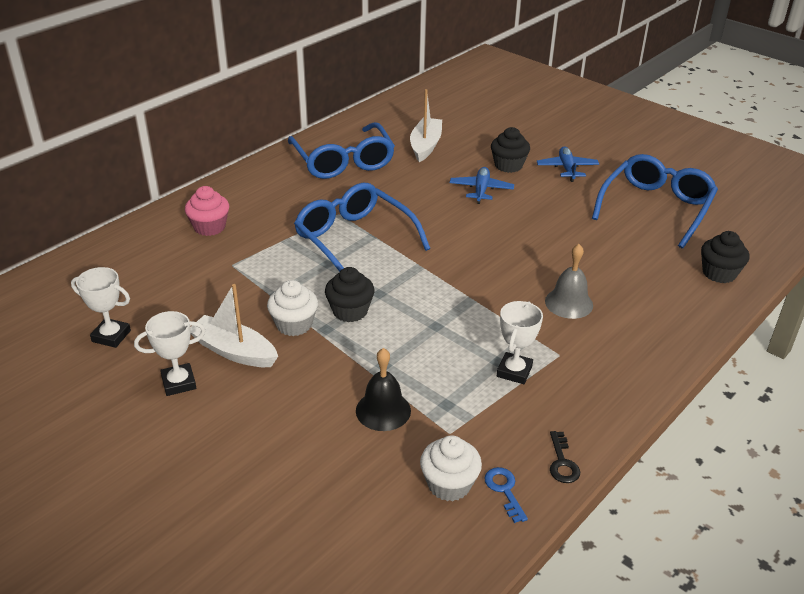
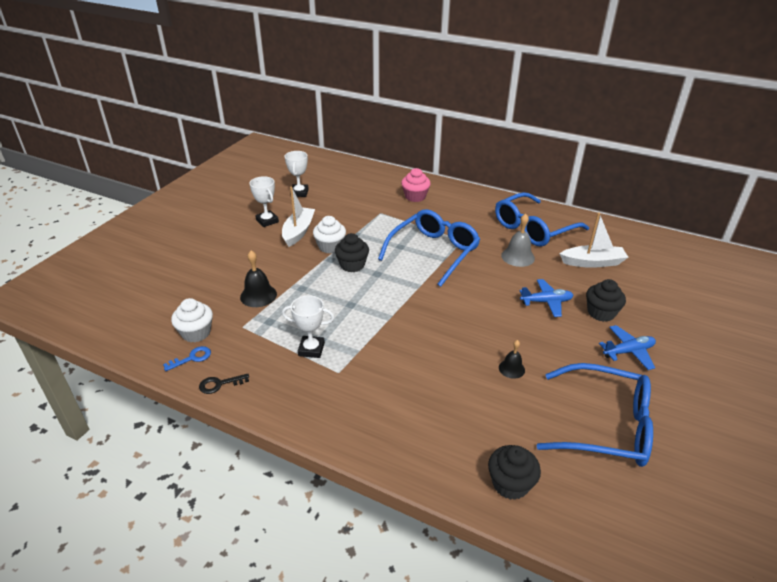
camera: 75 degrees right, 0 degrees up
(569, 303) = (408, 372): grey bell -> grey bell (518, 256)
(577, 236) = (511, 368): none -> black bell

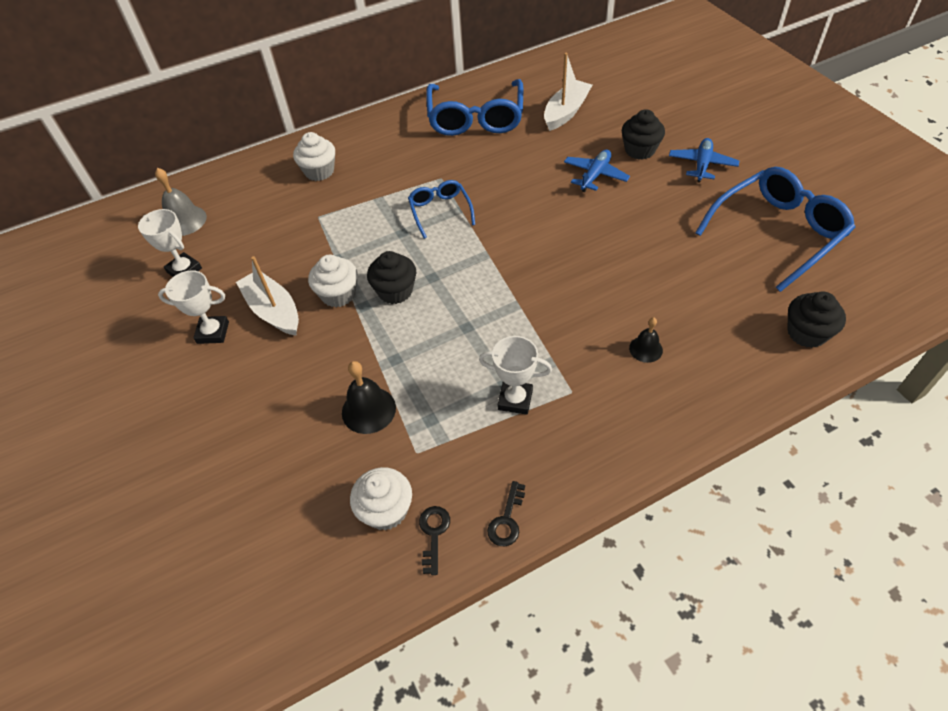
camera: 50 degrees left, 15 degrees up
(192, 358) = (434, 534): blue key -> black key
(311, 349) = (515, 399): white trophy -> white trophy turned 60 degrees clockwise
(415, 197) = (319, 171): pink cupcake -> white cupcake
(433, 252) = (440, 211): blue glasses -> blue glasses, size x0.54
(511, 368) = (667, 252): black bell -> black bell (646, 349)
(518, 256) = (509, 154): grey bell -> grey bell (184, 220)

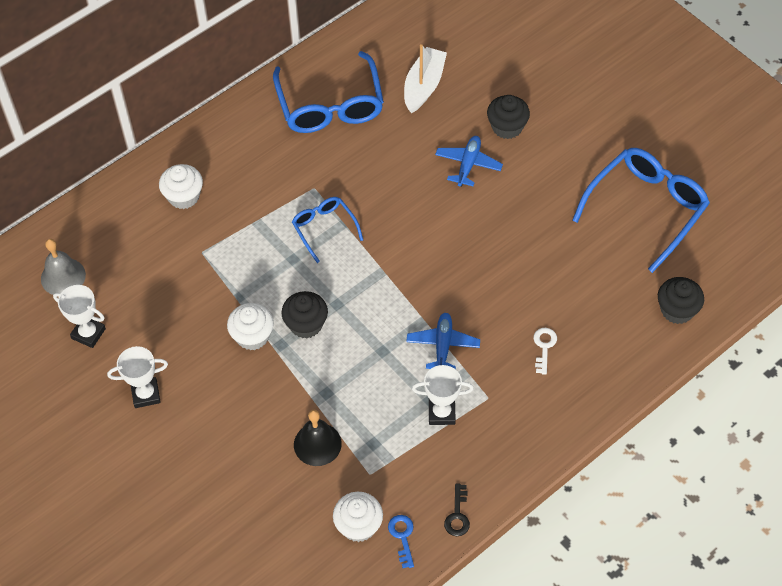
camera: 15 degrees left, 5 degrees up
(273, 311) = (195, 363): white boat -> none
(434, 534) = (402, 537): black key -> blue key
(646, 349) = (544, 347): black bell -> white key
(702, 165) = (569, 138): blue plane -> blue plane (443, 345)

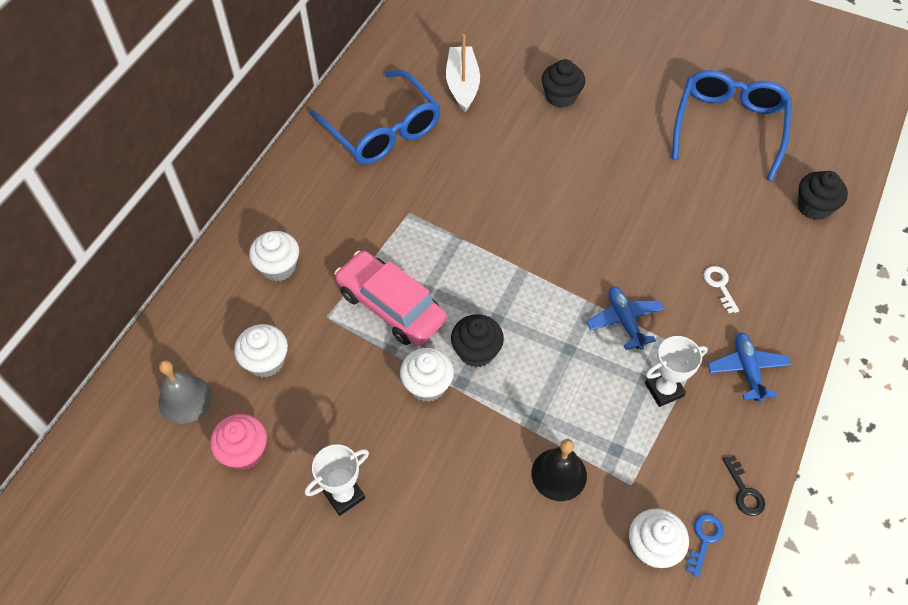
camera: 25 degrees left, 0 degrees up
(88, 333) = (244, 451): white trophy -> pink cupcake
(137, 270) = (266, 361): none -> white cupcake
(257, 262) = (391, 306): none -> pink car
(324, 229) = (442, 248): blue glasses -> none
(402, 537) = (704, 539): blue key -> blue key turned 60 degrees clockwise
(468, 164) = (545, 141): blue plane -> blue plane (747, 370)

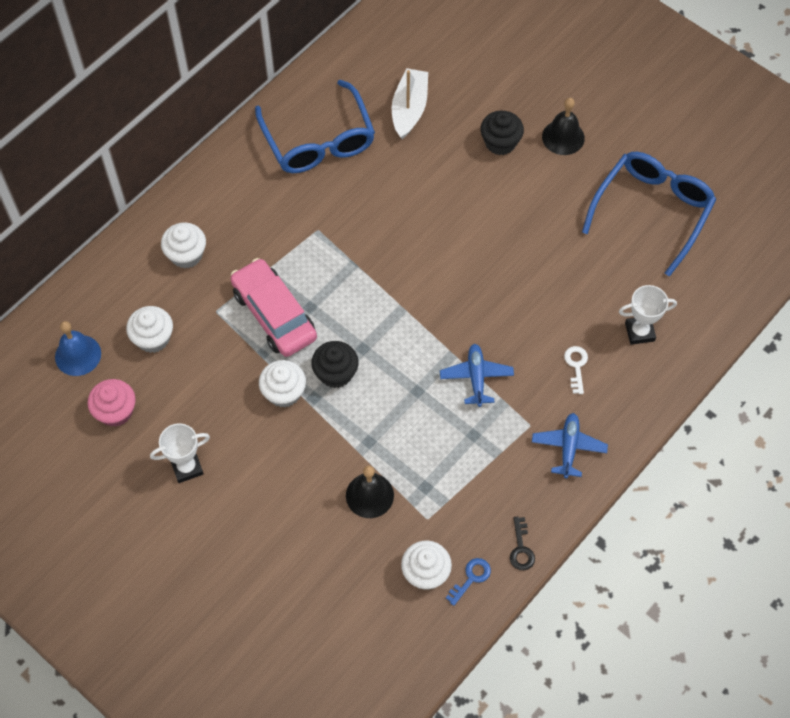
camera: 15 degrees right, 5 degrees up
(185, 399) = (78, 355): grey bell -> blue bell
(618, 80) = (563, 137): none -> black bell
(664, 390) = (487, 447): white trophy -> white trophy (639, 332)
(814, 207) = (699, 311): black cupcake -> none

